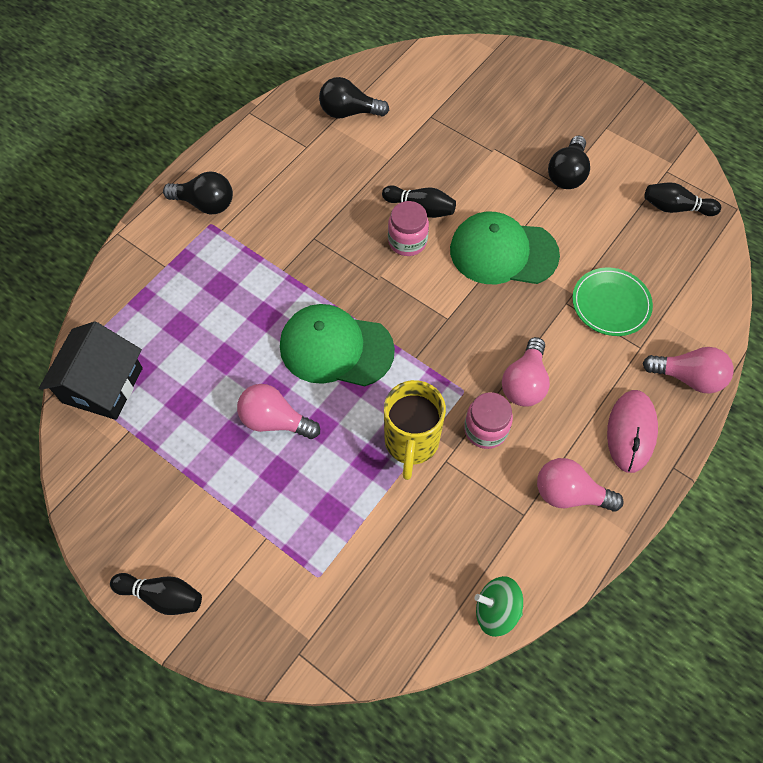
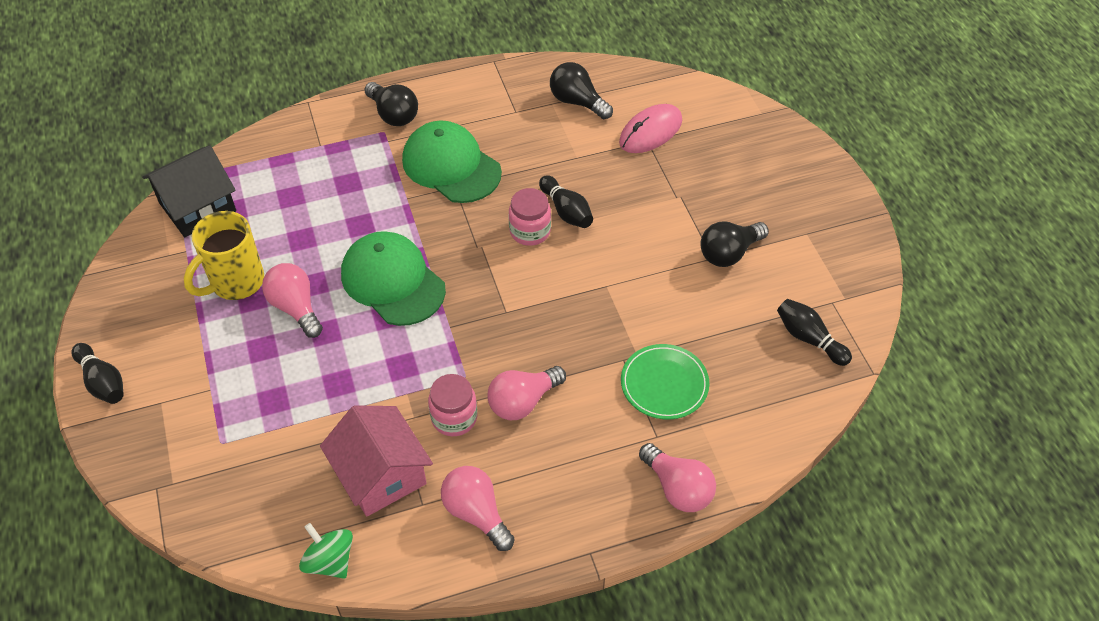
camera: 35 degrees right, 10 degrees down
(411, 442) = (384, 390): yellow mug -> yellow mug (236, 282)
(471, 513) = (381, 474): none -> pink house
(503, 252) = (605, 286): green cap -> green cap (451, 166)
(631, 432) = (579, 499): pink mouse -> pink mouse (650, 132)

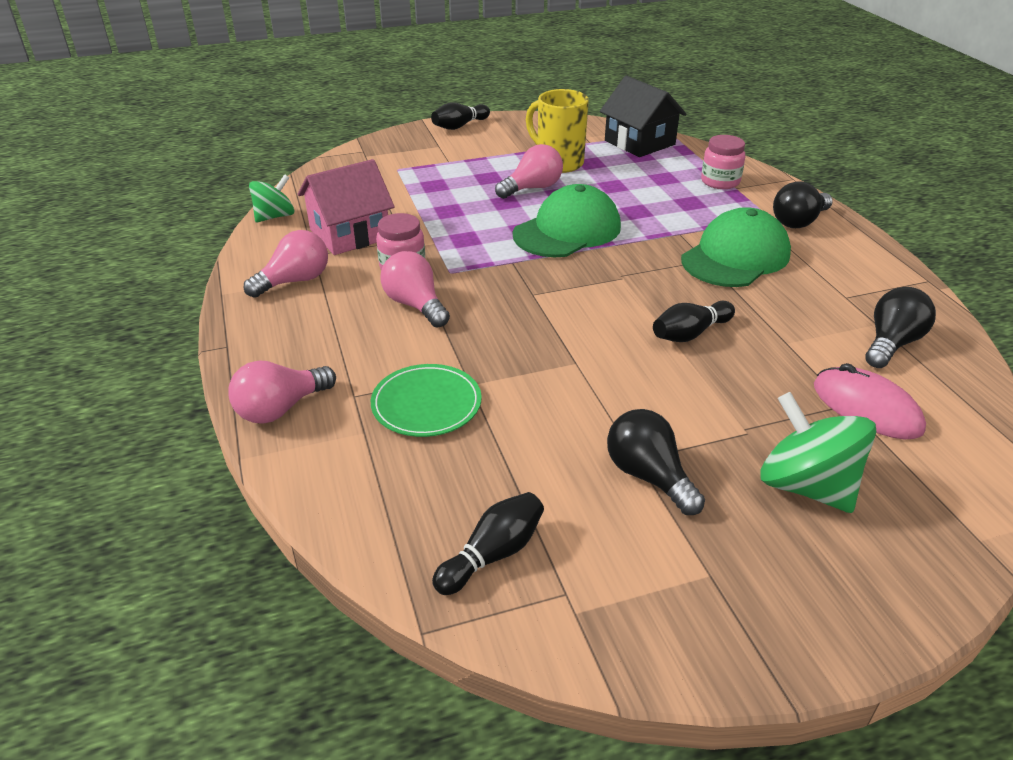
camera: 90 degrees right, 15 degrees down
(530, 231) = (651, 308): pink jar -> pink jar (720, 182)
(728, 177) = (806, 486): none -> green spinning top

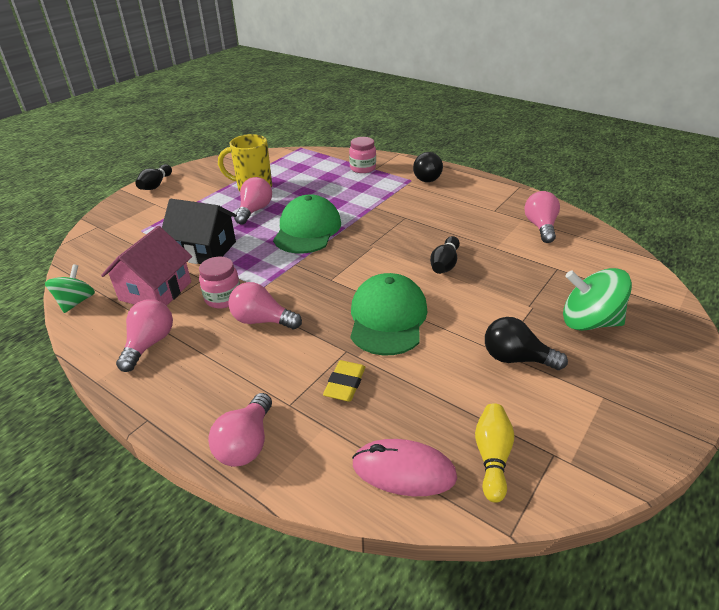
camera: 35 degrees left, 0 degrees up
(426, 404) = (345, 384): green plate -> yellow eraser
(493, 554) = (492, 457): black bowling pin -> yellow bowling pin
(639, 142) = (290, 159): black house -> black house (205, 250)
(735, 257) = (418, 209): green cap -> green cap (387, 318)
(866, 408) = (567, 266): pink mouse -> pink mouse (403, 471)
(891, 343) = (540, 227): black light bulb -> pink light bulb

